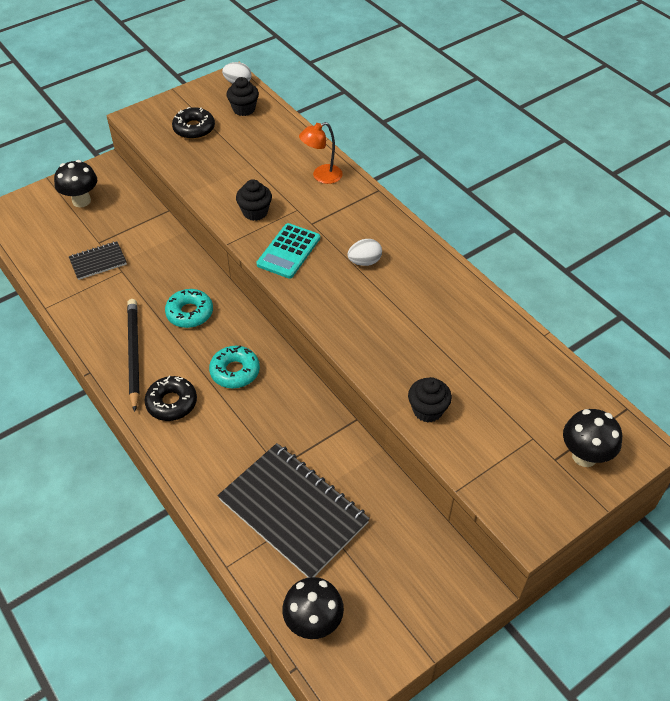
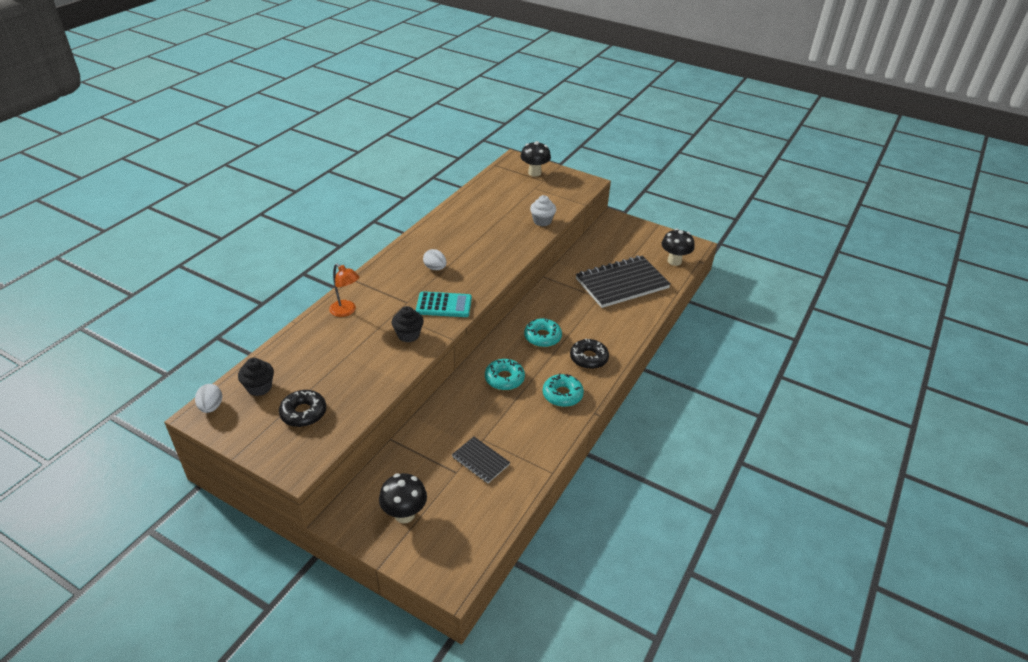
camera: 115 degrees left, 10 degrees down
(133, 354) = (562, 395): black pencil -> turquoise donut
(293, 511) = (622, 283): black notebook -> black notebook turned 45 degrees clockwise
(427, 410) = (542, 221): black cupcake -> white cupcake

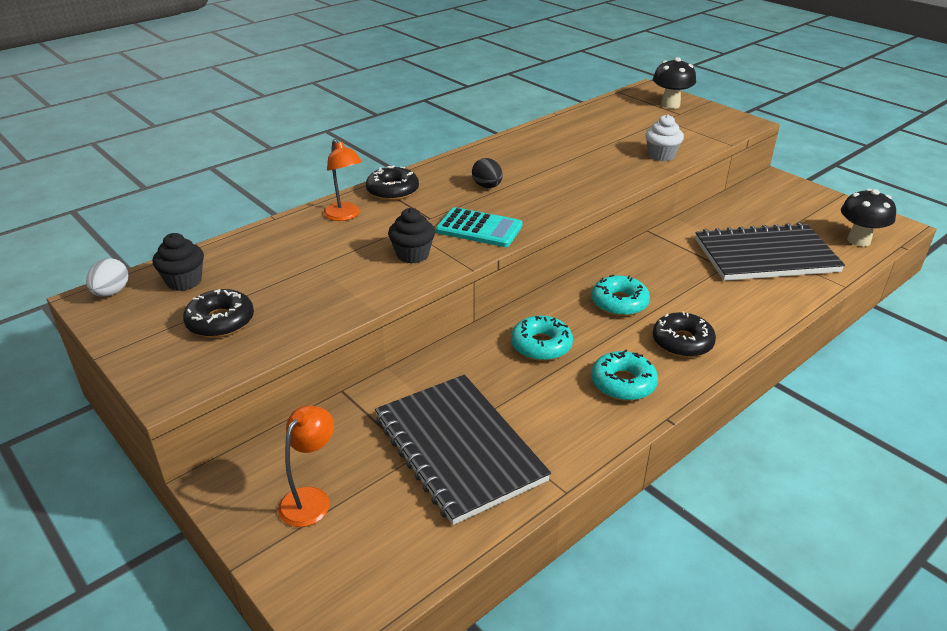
camera: 20 degrees right, 5 degrees down
(370, 283) = (392, 191): none -> black donut
(404, 514) = (310, 498): black mushroom -> orange lamp
(435, 268) = (487, 186): white egg -> black egg
(480, 461) = (459, 448): black notebook -> black notebook, size x2.07

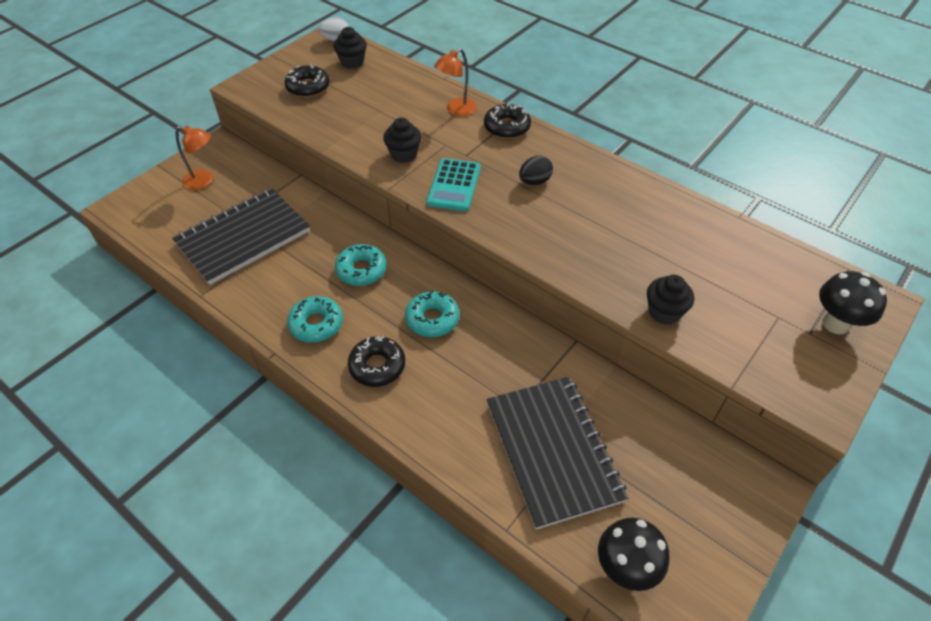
camera: 80 degrees right, 15 degrees up
(661, 155) = (664, 312): white cupcake -> black cupcake

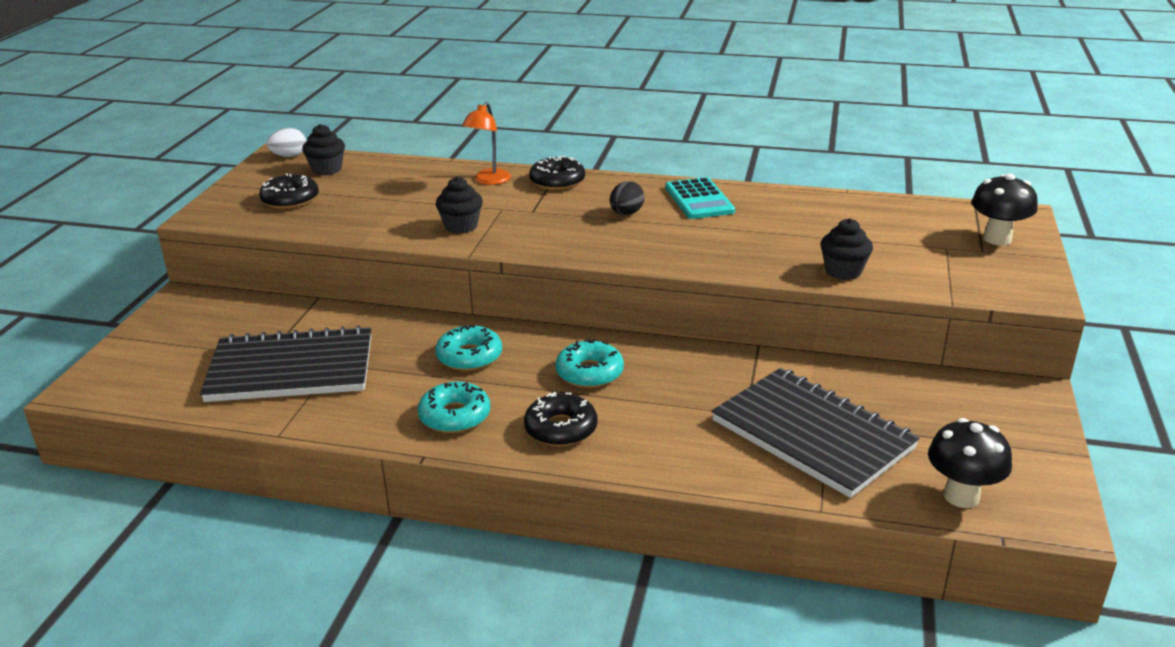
camera: 25 degrees left, 20 degrees down
(204, 181) = (190, 334): orange lamp -> none
(243, 238) = (291, 369): black notebook -> black notebook turned 60 degrees clockwise
(454, 185) = (542, 236): turquoise calculator -> turquoise calculator (699, 199)

